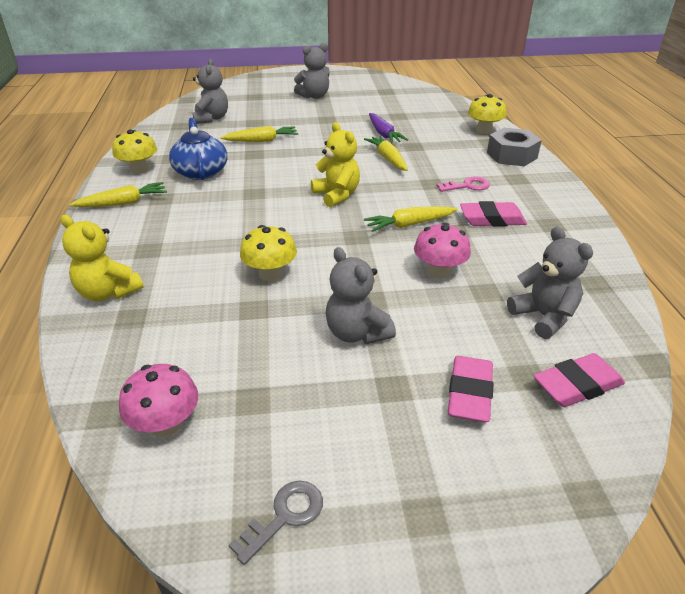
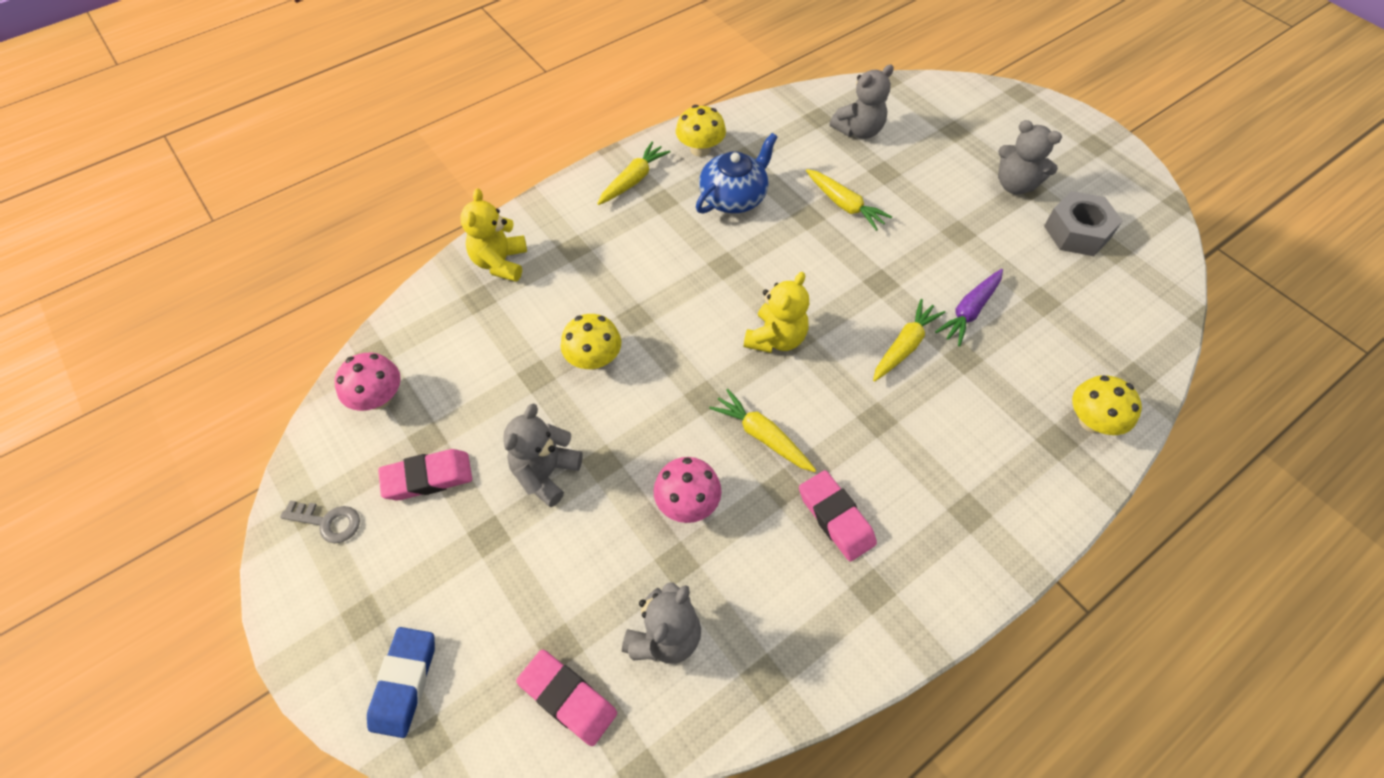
camera: 60 degrees right, 20 degrees up
(123, 203) = (633, 180): yellow carrot -> yellow carrot turned 90 degrees counterclockwise
(467, 186) = (901, 461): pink key -> none
(469, 393) = (510, 602): pink eraser -> pink eraser (428, 478)
(512, 155) = (1037, 484): grey nut -> grey nut (1077, 232)
(518, 499) = (404, 683): none -> blue eraser

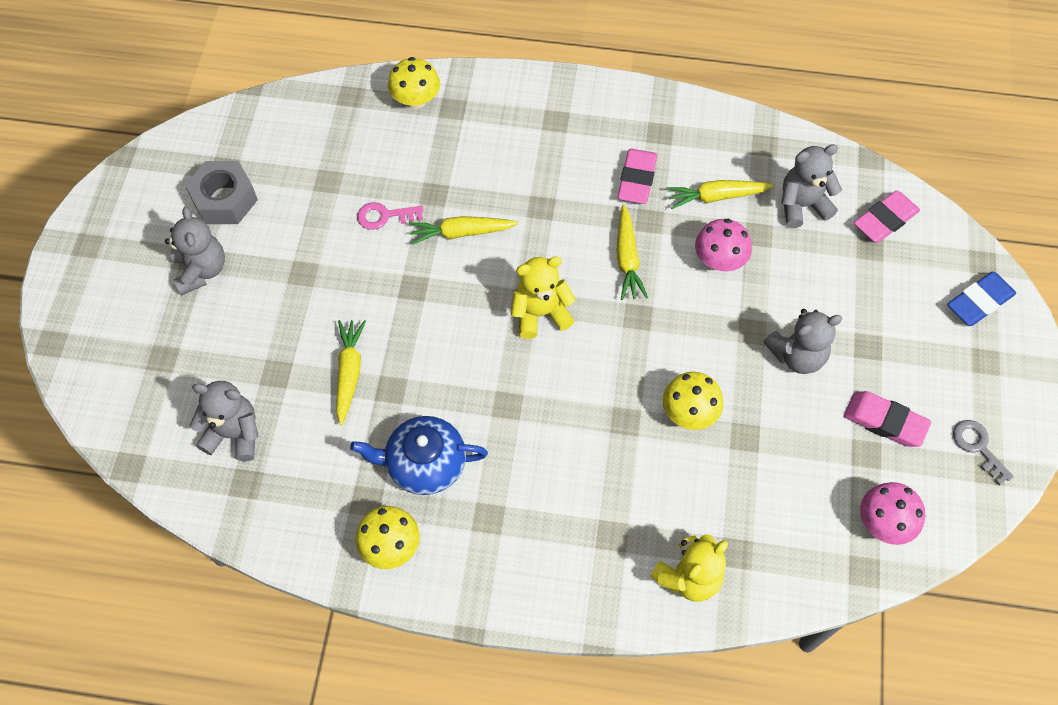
camera: 135 degrees left, 5 degrees up
(568, 698) = (885, 220): pink eraser -> pink eraser turned 60 degrees clockwise
(633, 180) = (488, 566): yellow carrot -> yellow carrot (716, 197)
(969, 311) = (385, 216): purple carrot -> pink key

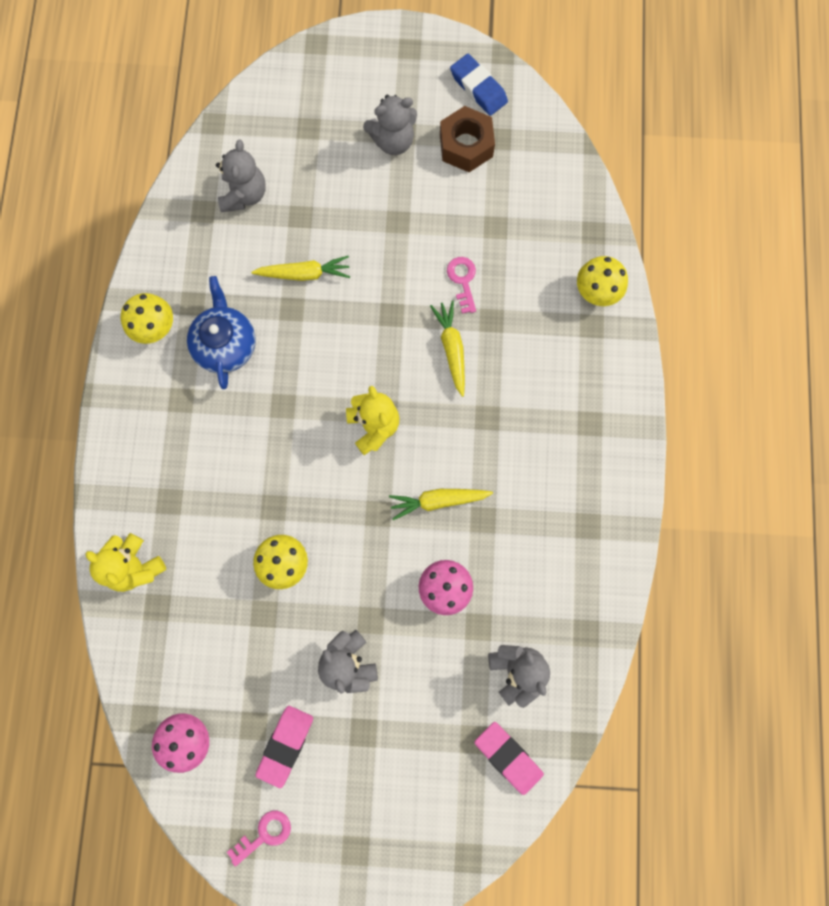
camera: 85 degrees right, 15 degrees up
(225, 199) = (466, 145): grey nut -> brown nut
(637, 179) = (529, 506): pink eraser -> none
(716, 197) = (517, 584): yellow carrot -> none
(978, 447) = (264, 834): grey key -> pink key
(979, 302) = (421, 850): blue eraser -> blue eraser (478, 88)

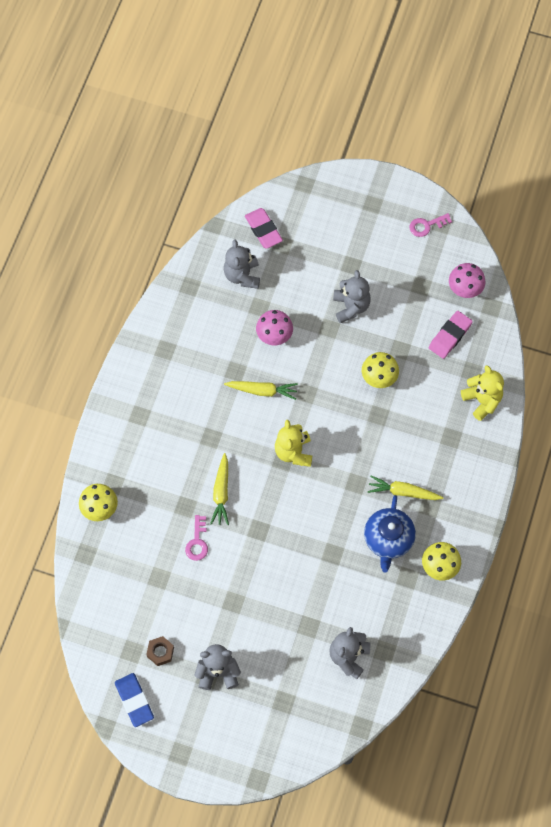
camera: 165 degrees left, 10 degrees down
(285, 745) = (402, 270): pink eraser -> pink eraser (450, 336)
(304, 274) = (316, 578): yellow carrot -> yellow carrot (403, 492)
(466, 145) = (160, 652): brown nut -> brown nut, size x0.58

